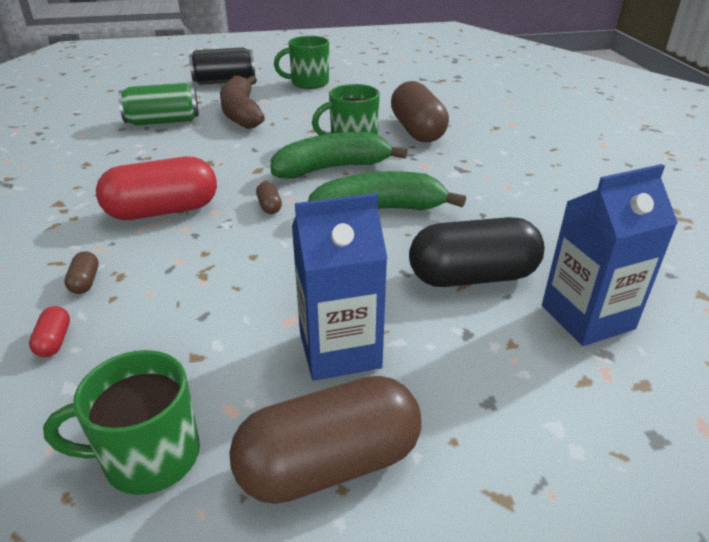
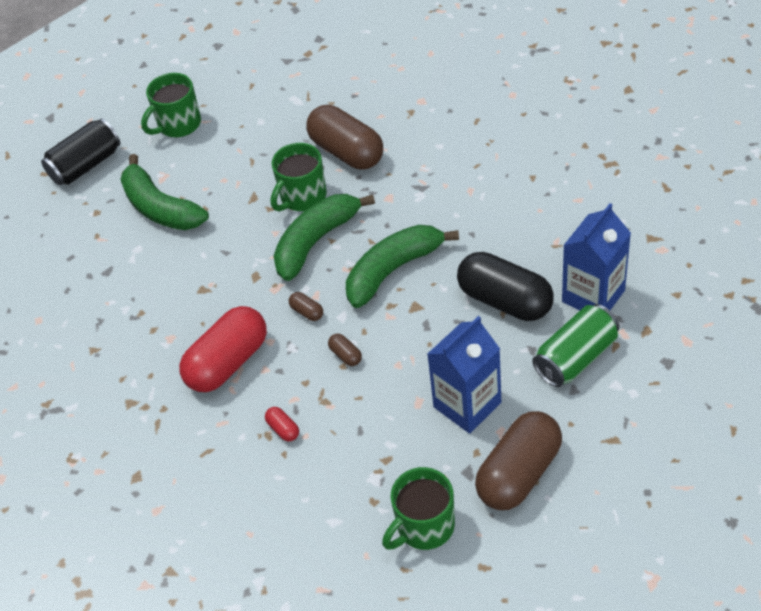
camera: 25 degrees left, 15 degrees up
(54, 341) = (286, 503): red capsule -> red capsule (283, 429)
(85, 282) = (249, 453): brown capsule -> brown capsule (345, 355)
(163, 121) = (96, 259): green can -> green can (575, 357)
(241, 113) = (160, 208): brown banana -> green banana
(472, 277) = (505, 300): black capsule -> black capsule turned 75 degrees clockwise

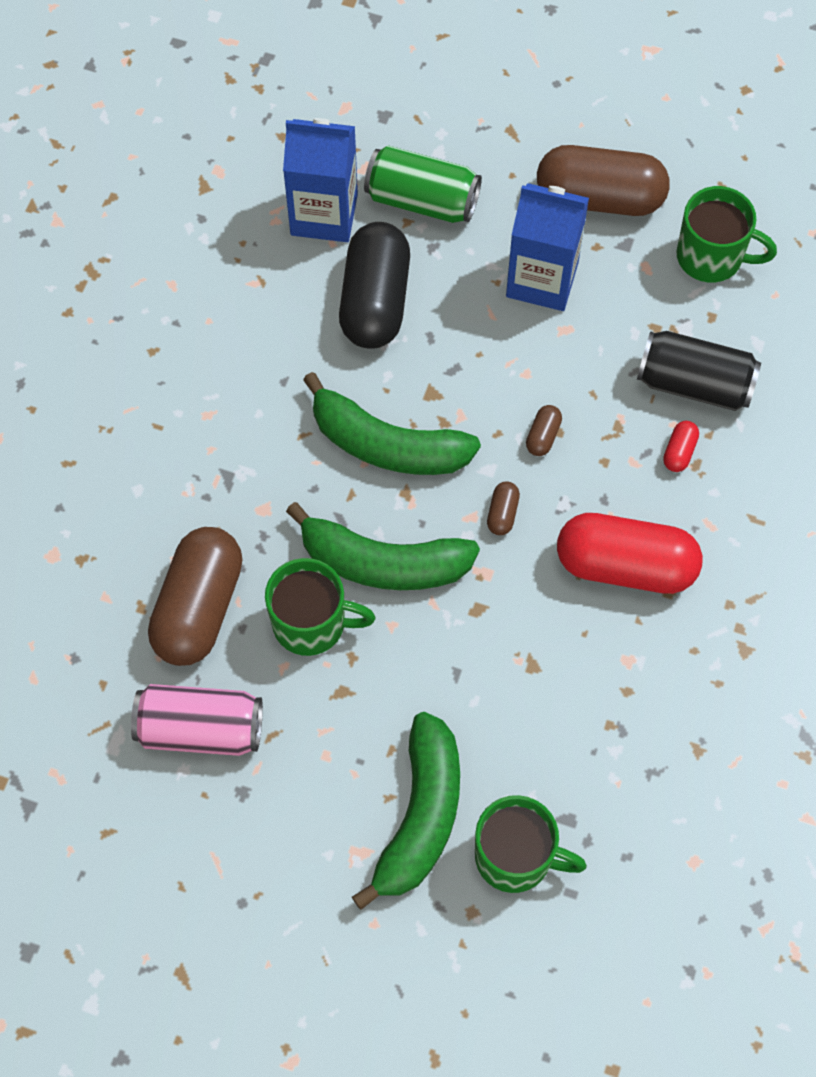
camera: 125 degrees left, 15 degrees up
(86, 165) = (388, 997): black can -> black can (694, 384)
(178, 124) = (240, 899): green mug -> green mug (515, 857)
(277, 133) = (200, 729): none -> pink can

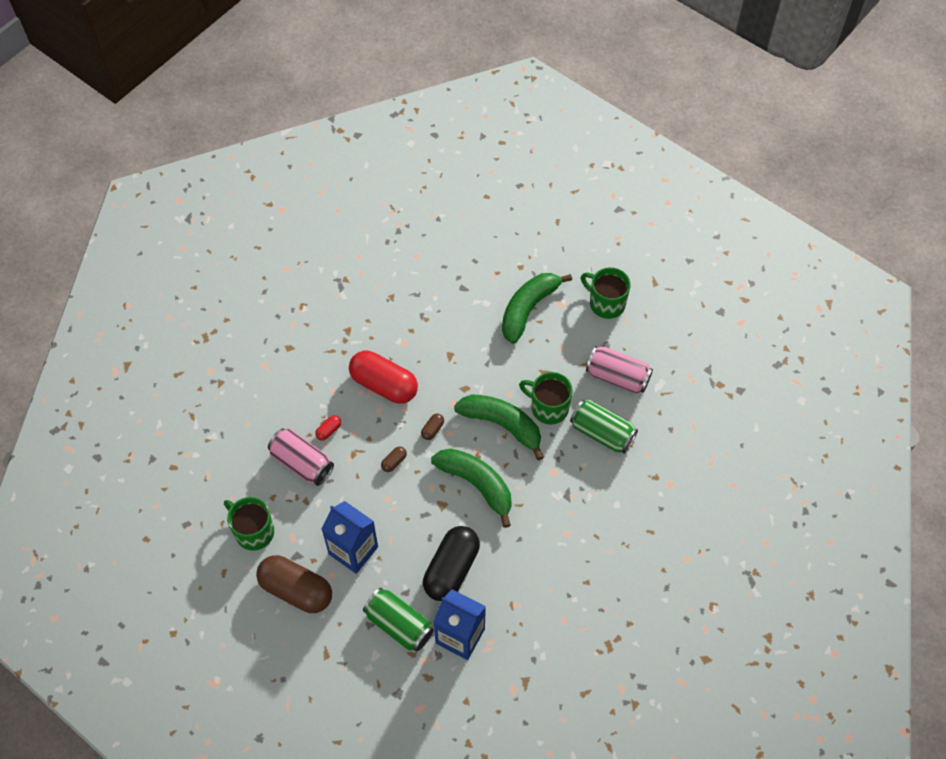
camera: 160 degrees left, 5 degrees down
(199, 608) = (602, 433): brown capsule -> green can
(515, 857) = (492, 281): green mug -> green mug (606, 303)
(694, 384) = (302, 463): black can -> pink can

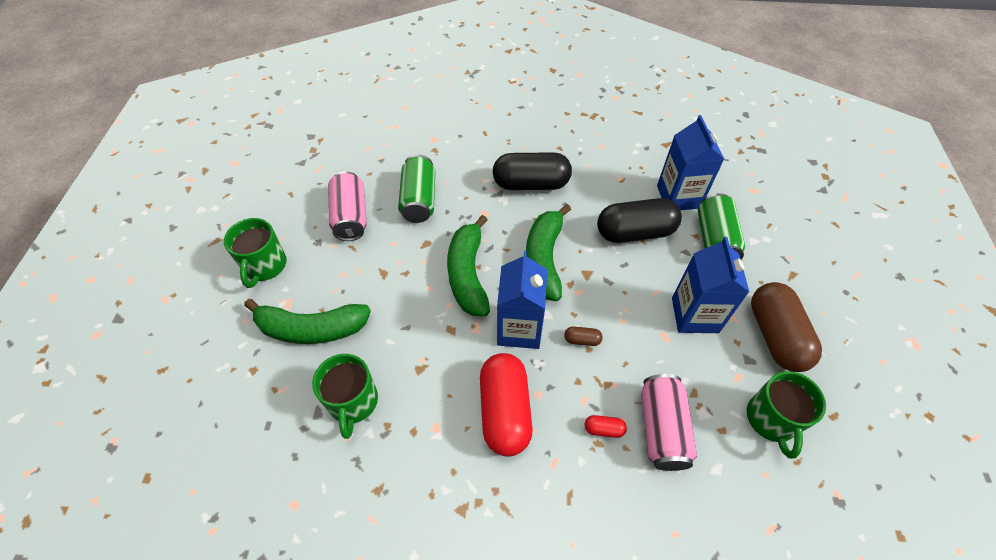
camera: 125 degrees left, 5 degrees down
(432, 429) = (519, 329): brown capsule -> blue carton
(548, 408) = (422, 249): green mug -> green mug (353, 402)
(560, 527) = (531, 184): none -> black capsule

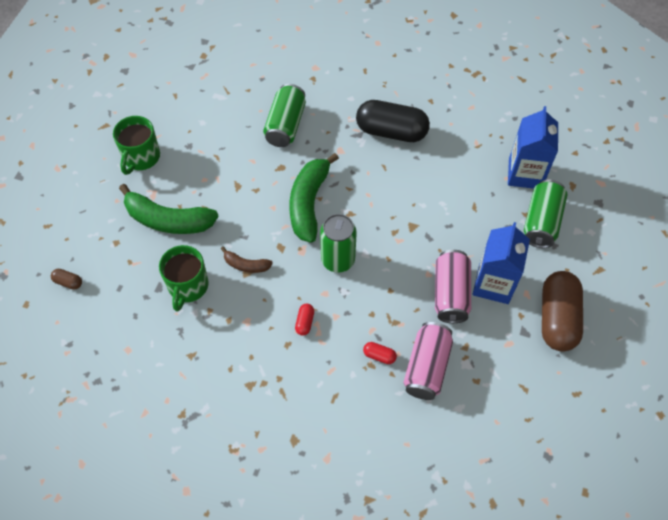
camera: 15 degrees right, 5 degrees up
(350, 216) = (222, 128): pink can -> pink can (450, 293)
(416, 359) = (246, 265): none -> brown banana
(505, 411) = (305, 322): red capsule -> red capsule, size x0.40
(519, 329) = (338, 260): blue carton -> green can
(544, 259) = (379, 205): green banana -> none
(582, 340) = (387, 282): brown capsule -> brown capsule (68, 282)
(635, 232) = (470, 198): black capsule -> none
(771, 420) = (521, 383): green mug -> none

